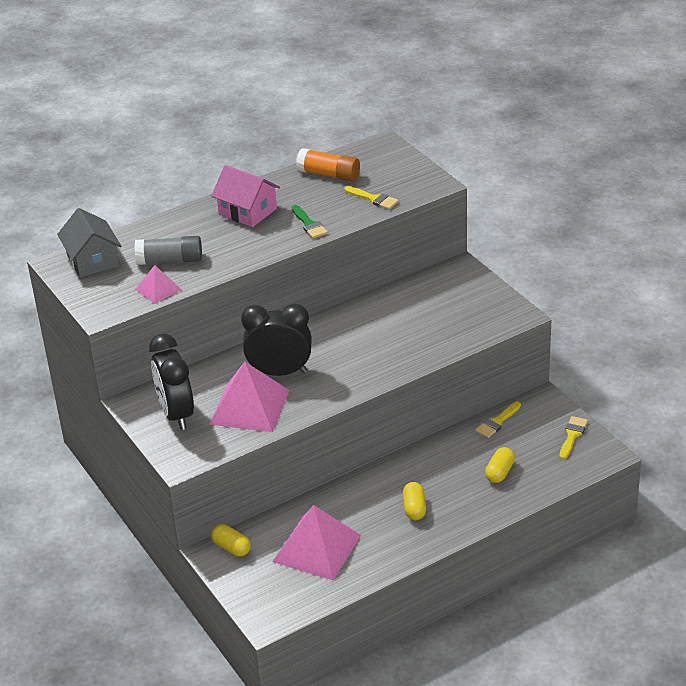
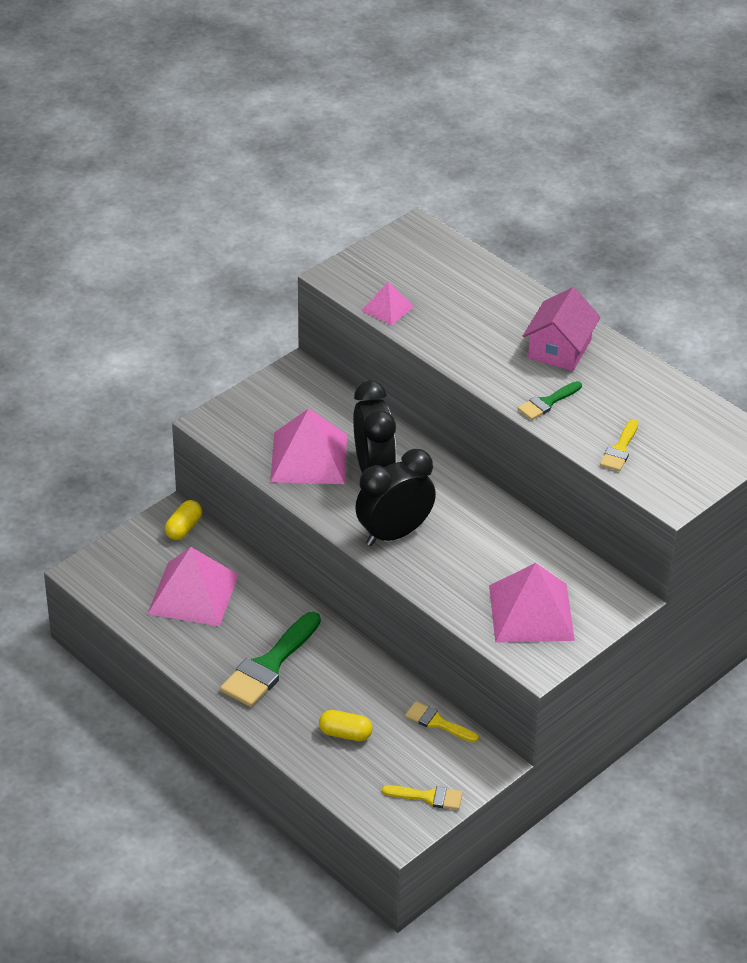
camera: 75 degrees right, 5 degrees up
(92, 260) = (429, 251): grey house -> none
(170, 260) = (444, 307): grey glue stick -> none
(176, 414) = (285, 405): black clock -> black clock (394, 533)
(329, 175) = (662, 403): orange glue stick -> none
(414, 508) = (269, 665): yellow capsule -> green brush
(463, 311) = (531, 613): none -> pink pyramid

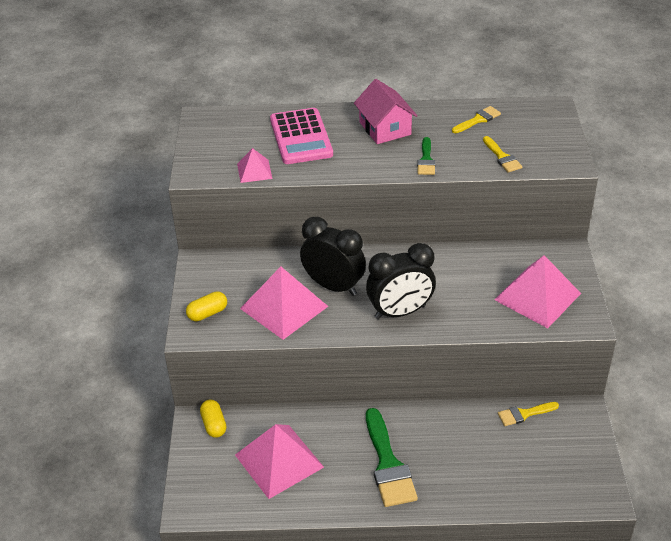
camera: 45 degrees left, 0 degrees up
(345, 733) = (489, 466): yellow capsule -> yellow capsule (207, 313)
(394, 533) = (400, 312): black clock -> black clock turned 120 degrees counterclockwise
(428, 797) = (585, 461): yellow brush -> yellow brush (478, 120)
(473, 305) = (301, 137): none -> pink calculator

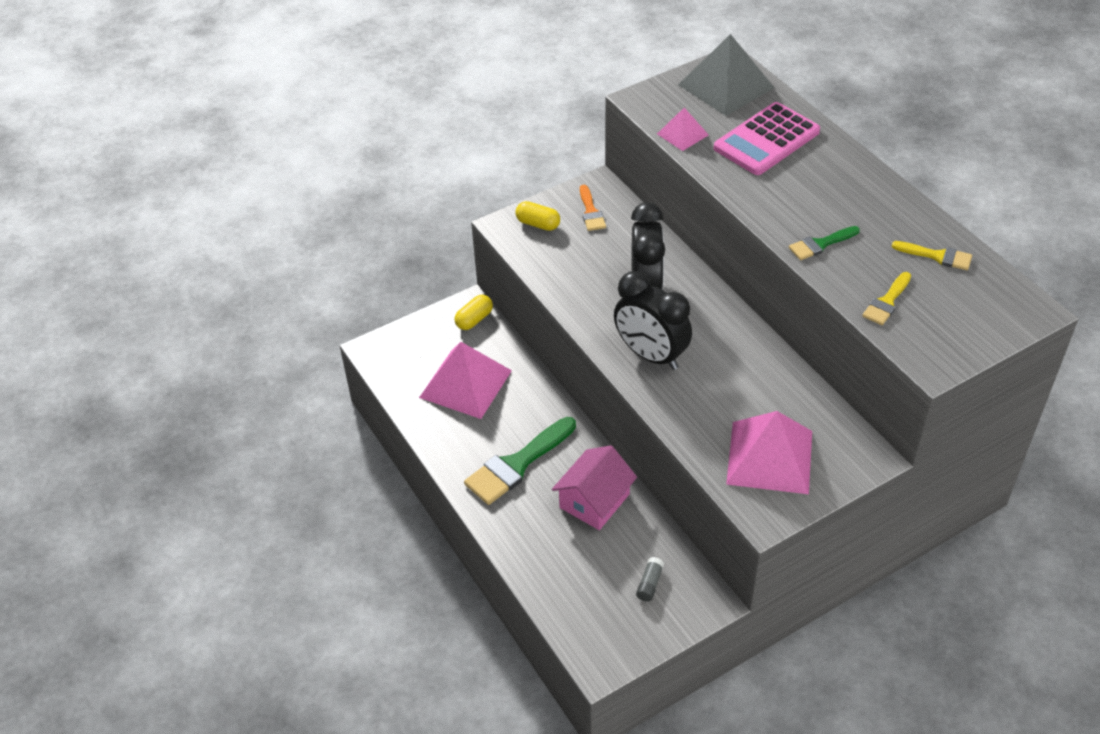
camera: 60 degrees right, 5 degrees up
(223, 278) = (591, 212): none -> orange brush
(224, 130) = (726, 86): none -> grey pyramid
(284, 307) = (587, 270): pink pyramid -> none
(385, 128) = (844, 191): pink house -> pink house (594, 501)
(524, 414) = (664, 548): yellow brush -> none
(550, 436) = (649, 584): none -> grey glue stick

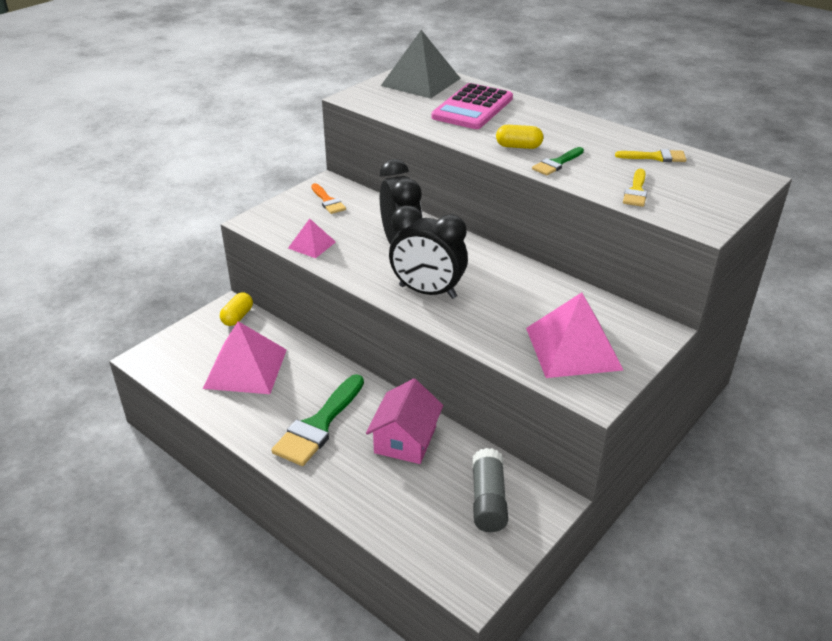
camera: 20 degrees left, 10 degrees down
(538, 224) = (283, 216): yellow capsule -> yellow capsule (518, 146)
(649, 584) = (488, 500): grey glue stick -> grey glue stick, size x1.87
(682, 134) = (400, 113): pink pyramid -> pink pyramid (312, 245)

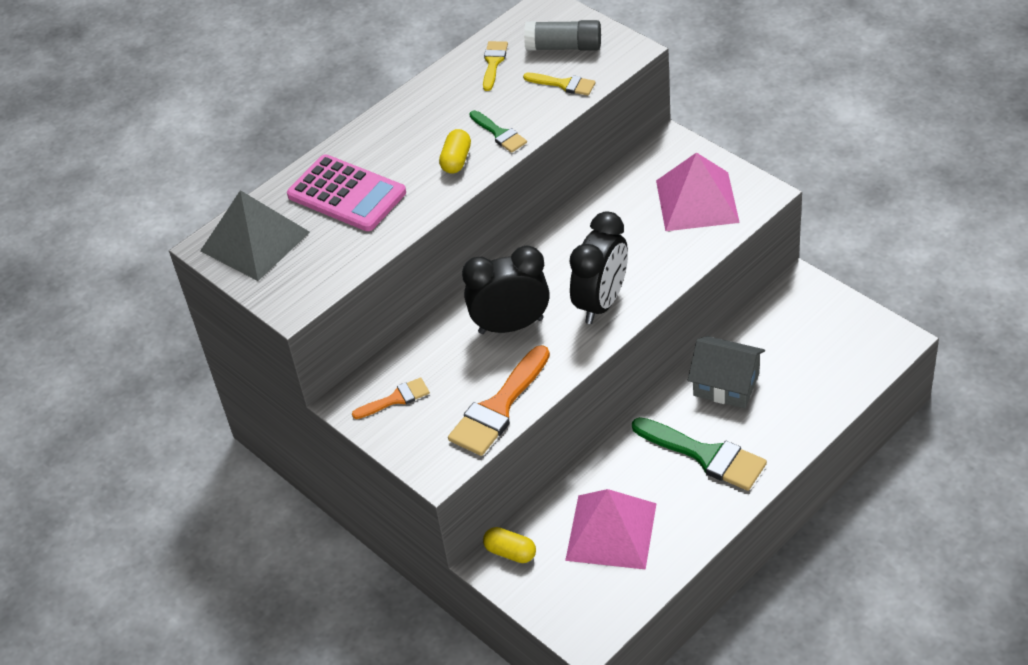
camera: 80 degrees left, 10 degrees up
(312, 245) = (498, 407): pink pyramid -> orange brush
(405, 440) = (726, 384): pink house -> grey house
(488, 500) = (802, 325): grey glue stick -> grey glue stick (564, 47)

